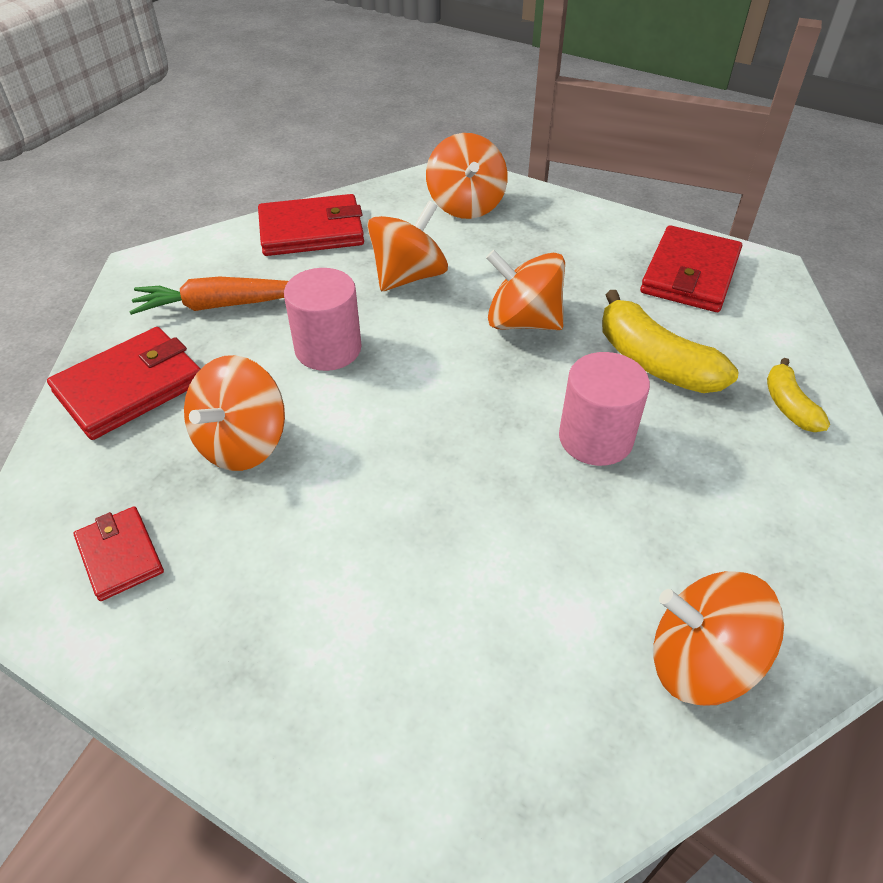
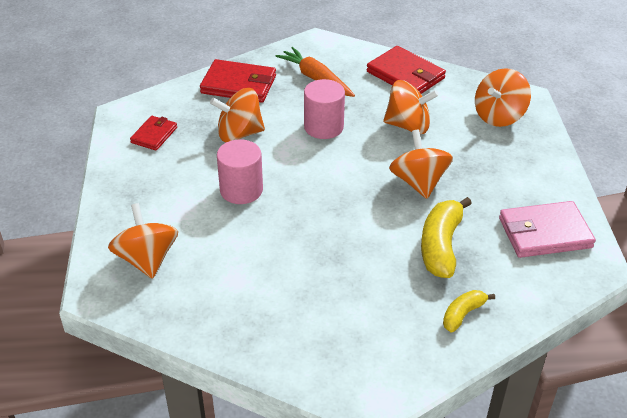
camera: 55 degrees right, 5 degrees down
(595, 438) = (356, 245): pink cylinder -> pink cylinder (241, 190)
(690, 274) = (544, 233): red wallet -> pink wallet
(700, 662) = (247, 331): orange spinning top -> orange spinning top (147, 259)

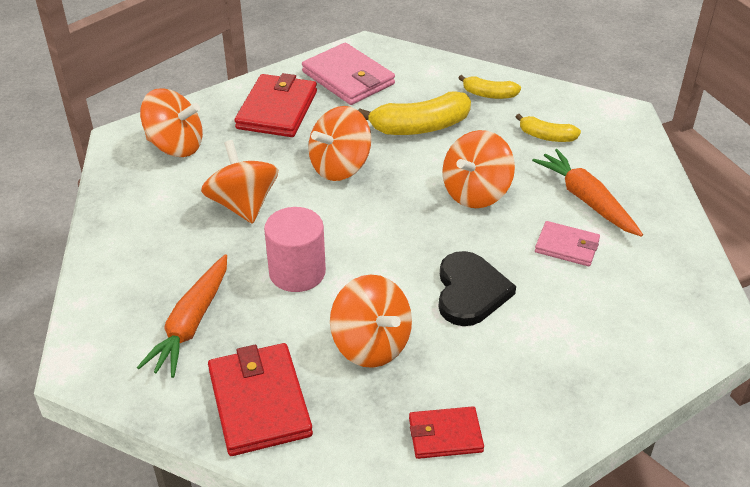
camera: 120 degrees left, 0 degrees up
(147, 259) = (641, 313): orange spinning top -> orange spinning top (476, 193)
(238, 258) = (567, 246): none -> pink wallet
(241, 190) = (470, 291): pink cylinder -> black heart
(274, 298) = (586, 200): none -> orange carrot
(373, 320) = (546, 136): none -> yellow banana
(405, 75) = (130, 242): red wallet -> red wallet (277, 110)

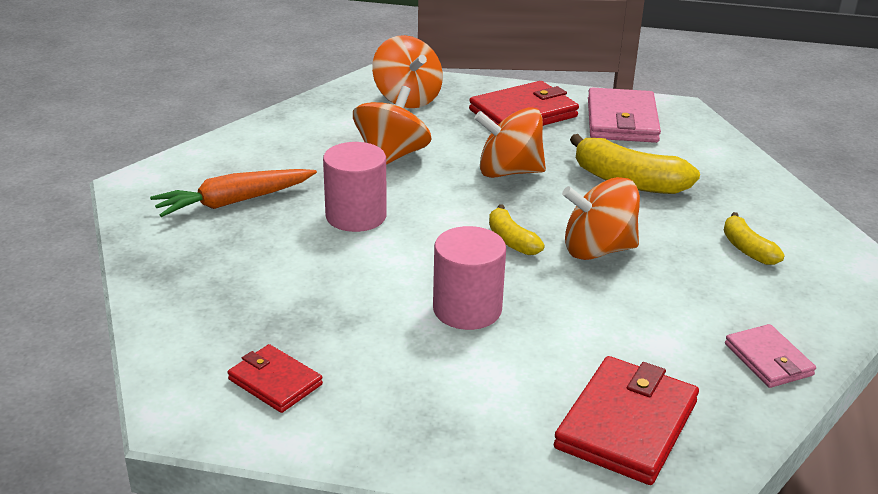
camera: 45 degrees right, 10 degrees down
(259, 402) = (193, 272): red wallet -> red wallet (626, 424)
(371, 344) = (327, 291): orange spinning top -> none
(470, 291) = (467, 309): black heart -> pink cylinder
(489, 94) = (741, 192): yellow banana -> yellow banana (511, 240)
(567, 246) = (617, 334): pink wallet -> pink wallet (768, 359)
(586, 200) = (702, 315): orange carrot -> none

